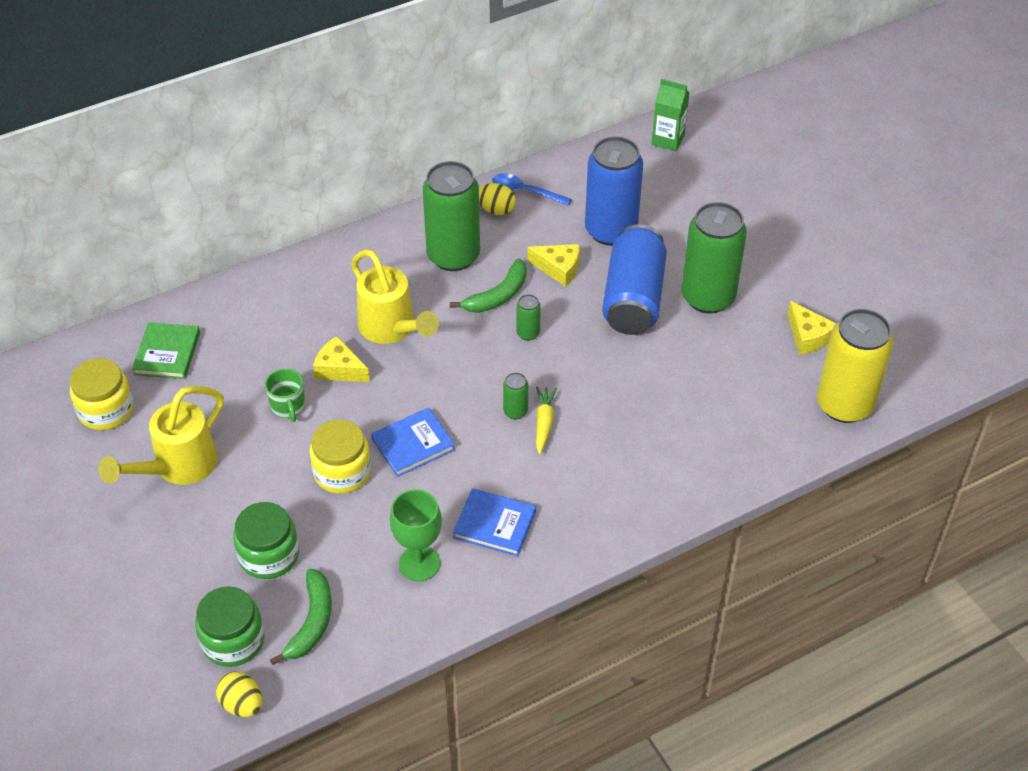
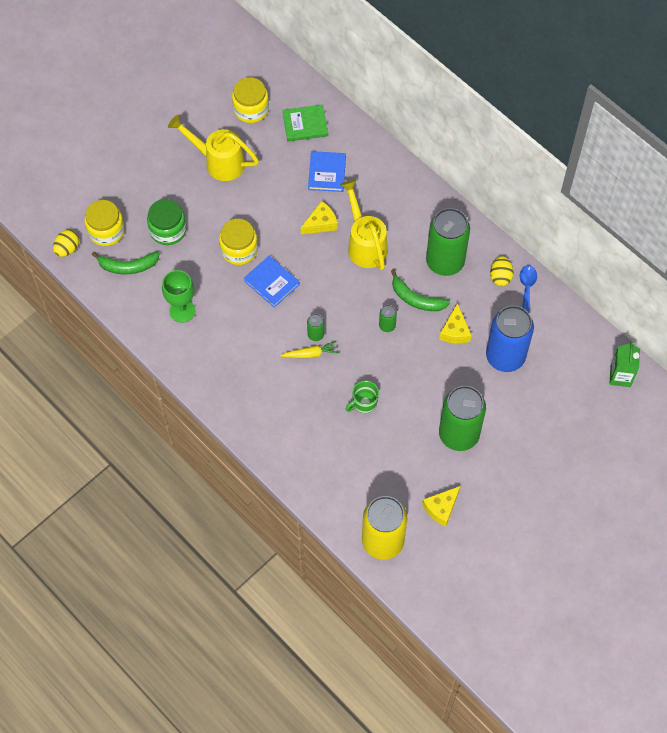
camera: 75 degrees right, 15 degrees up
(233, 641) = (106, 231): green jar -> yellow jar
(288, 407) = (281, 204): green mug -> green mug (364, 403)
(339, 369) = (321, 223): yellow cheese -> yellow cheese turned 45 degrees clockwise
(392, 329) = (364, 243): yellow watering can -> yellow watering can turned 120 degrees clockwise
(494, 524) = (222, 345): blue book -> blue book (327, 173)
(633, 298) = (442, 385): blue can -> none

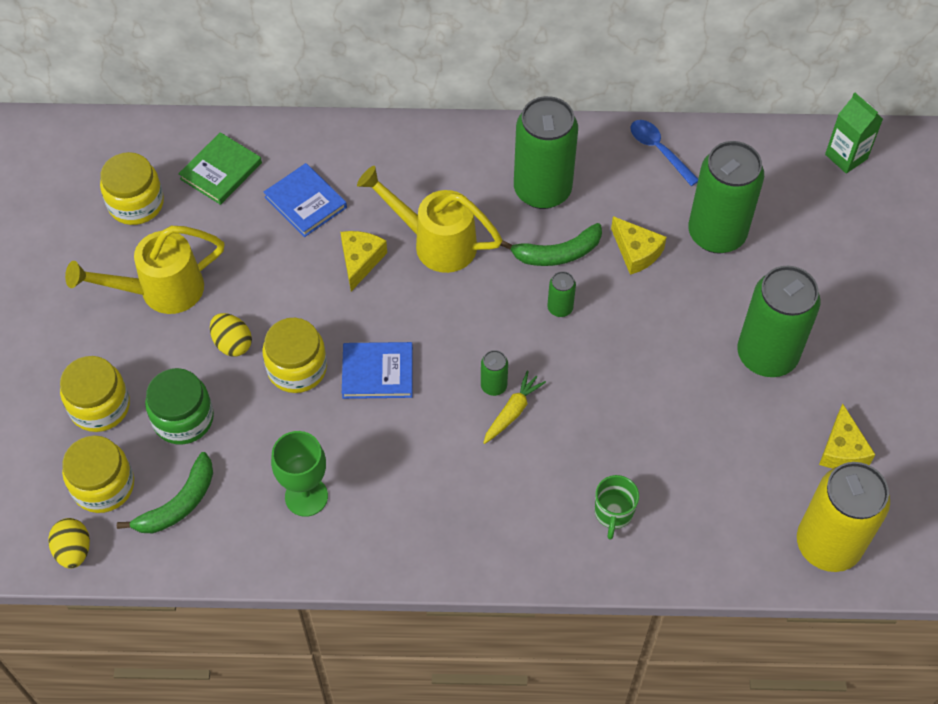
camera: 45 degrees left, 5 degrees down
(140, 194) = (100, 406): none -> yellow jar
(364, 403) = (632, 413): green mug -> green mug (613, 513)
(500, 277) = (616, 158): yellow egg -> yellow egg (232, 343)
(505, 356) = (716, 234): blue can -> green can

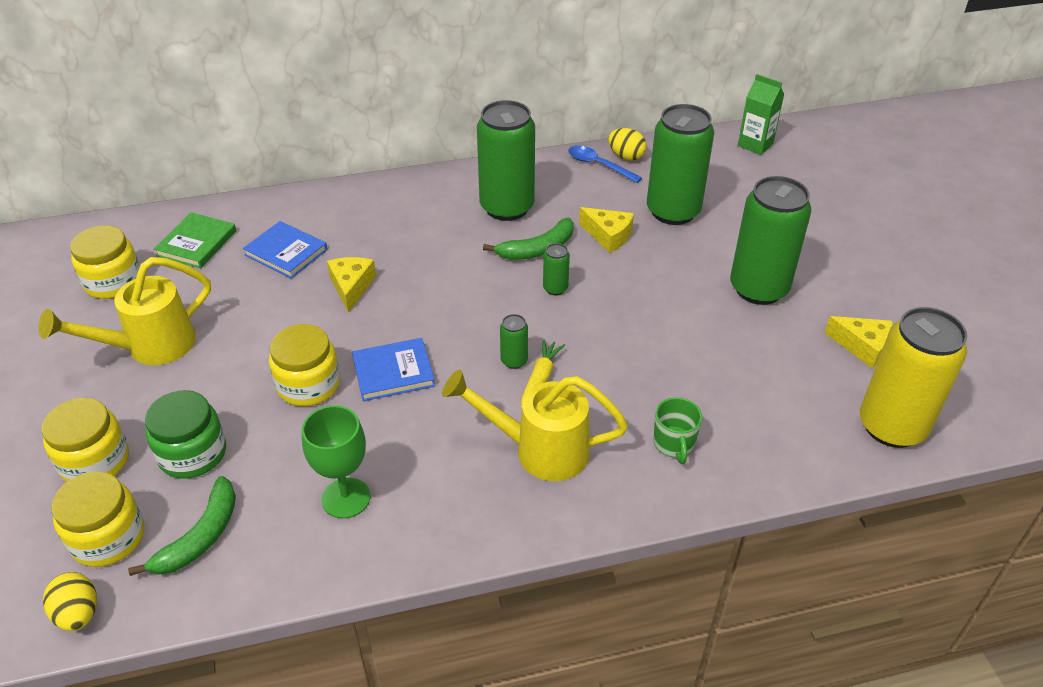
camera: 15 degrees left, 15 degrees down
(232, 343) = (235, 377): yellow egg -> yellow egg (626, 156)
(434, 242) = (419, 261): yellow watering can -> yellow watering can (538, 450)
(842, 449) = (862, 346): yellow cheese -> yellow cheese turned 45 degrees counterclockwise

